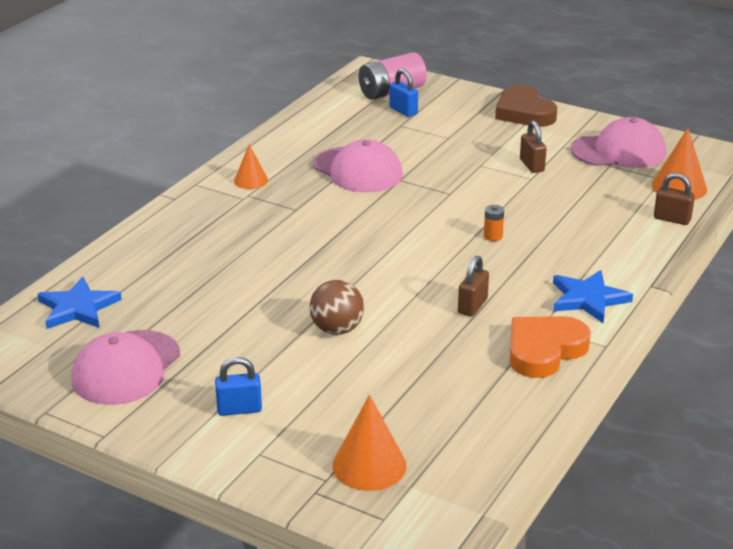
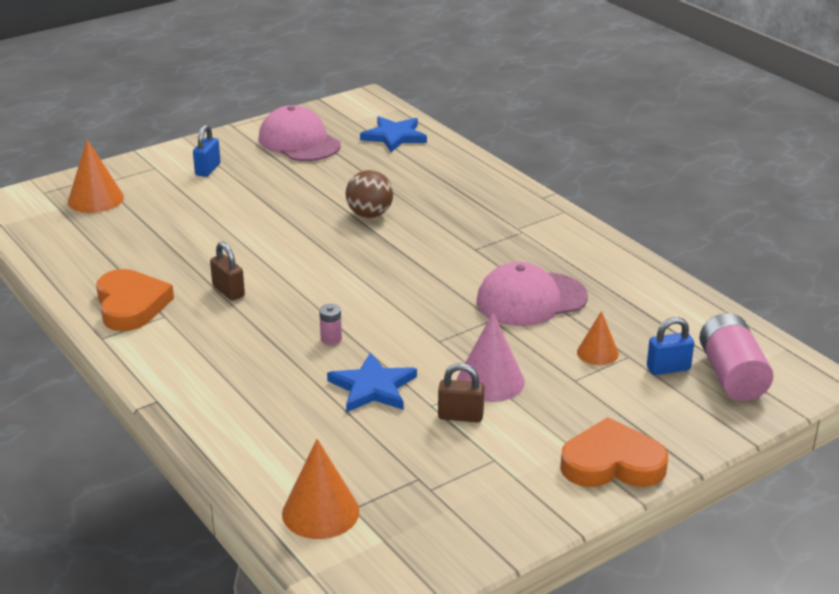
camera: 115 degrees right, 0 degrees up
(251, 180) = (550, 238): orange cone -> orange cone (597, 353)
(337, 329) = (262, 224): brown ball -> brown ball (369, 214)
(480, 164) = (490, 381): none -> pink cone
(493, 236) = (331, 339): orange battery -> pink battery
(524, 112) = (612, 463): brown heart -> orange heart
(588, 299) = (174, 355): blue star -> blue star (372, 387)
(618, 151) = (448, 501): pink cap -> none
(672, 219) = (257, 471): brown padlock -> none

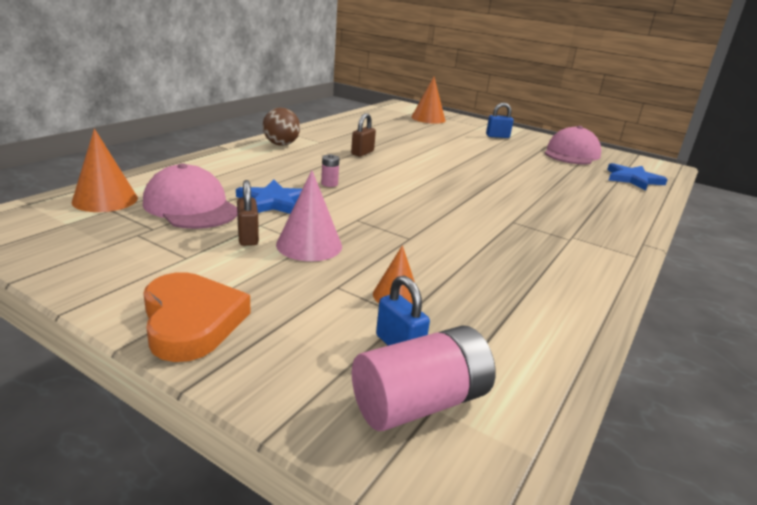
camera: 65 degrees right, 5 degrees down
(131, 305) = (325, 134): orange heart -> none
(369, 214) = (509, 181): brown ball -> brown ball (281, 144)
(531, 299) = (459, 252): pink cap -> pink cap (191, 207)

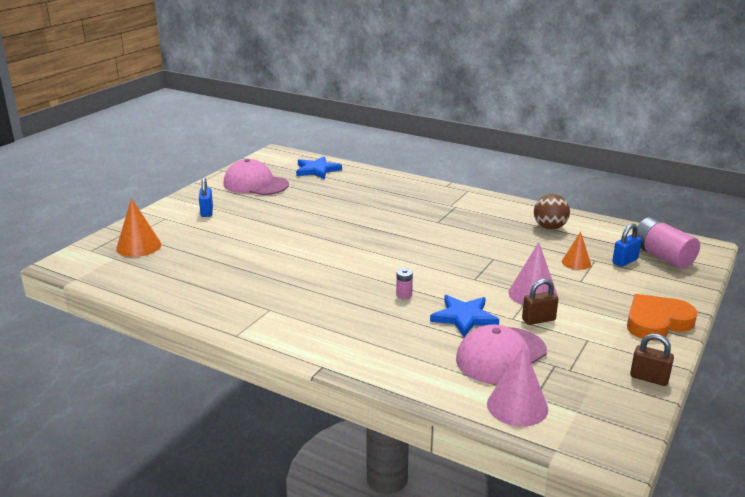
camera: 90 degrees left, 0 degrees up
(105, 199) = (517, 406): orange cone -> pink cone
(281, 144) = (291, 333): brown ball -> brown ball (549, 227)
(362, 153) = (301, 283): brown padlock -> brown padlock (649, 378)

